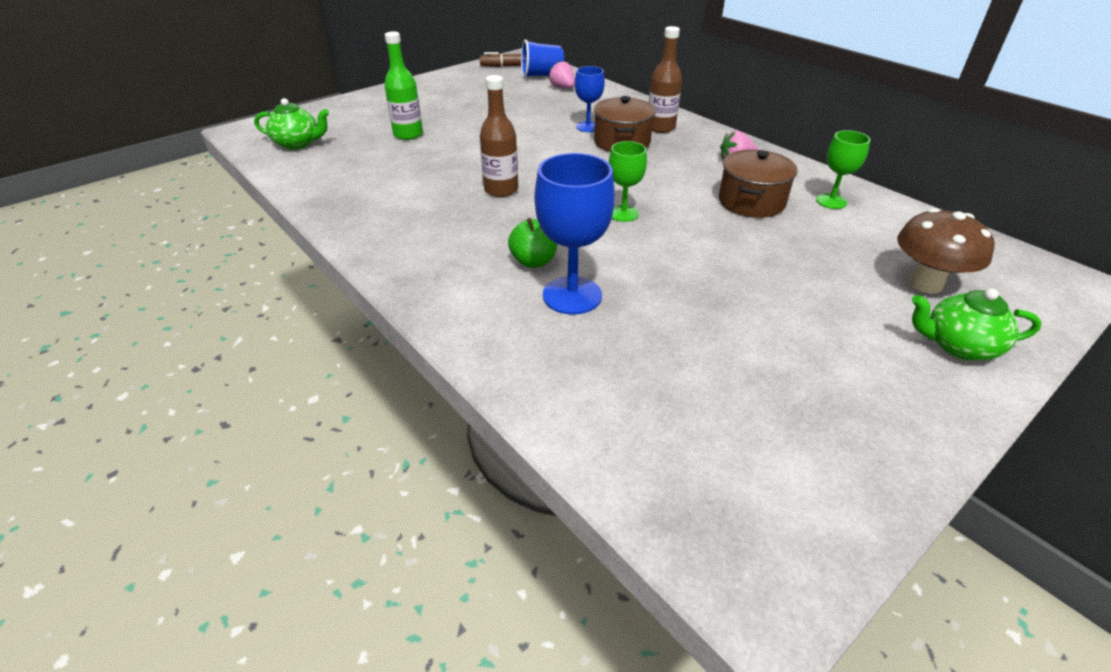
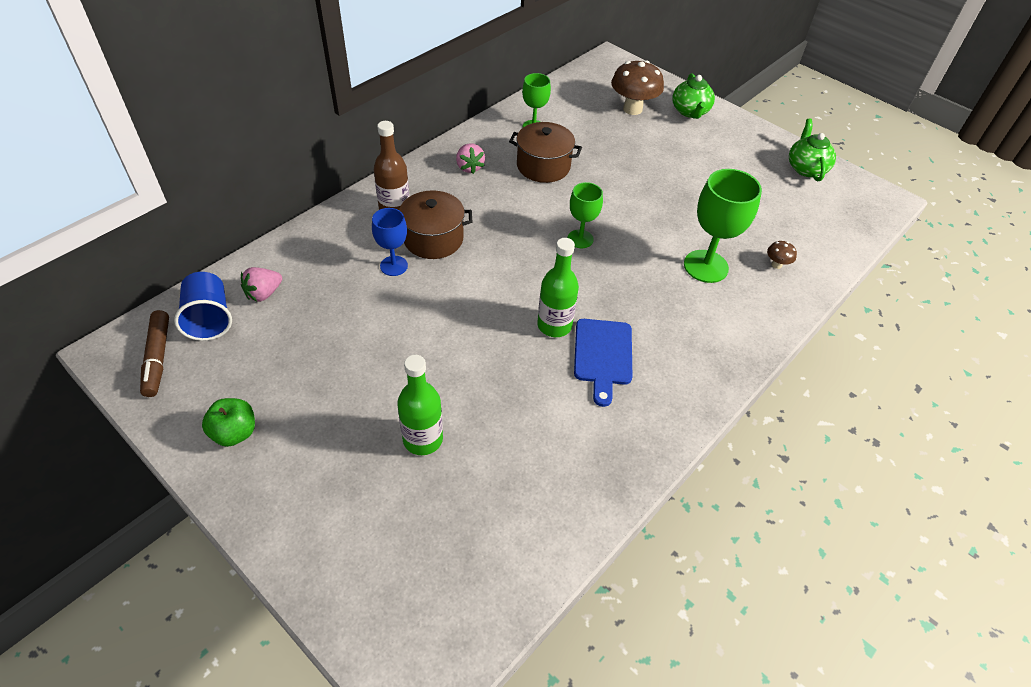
camera: 100 degrees left, 10 degrees up
(298, 143) = (462, 573): green teapot -> green teapot (806, 168)
(456, 210) = (603, 355): none -> blue cutting board
(501, 190) = (554, 325): brown bottle -> green bottle
(534, 261) = (670, 291): green apple -> green apple (235, 433)
(569, 363) = (776, 265): none -> brown mushroom
(572, 295) = (706, 266): blue goblet -> green goblet

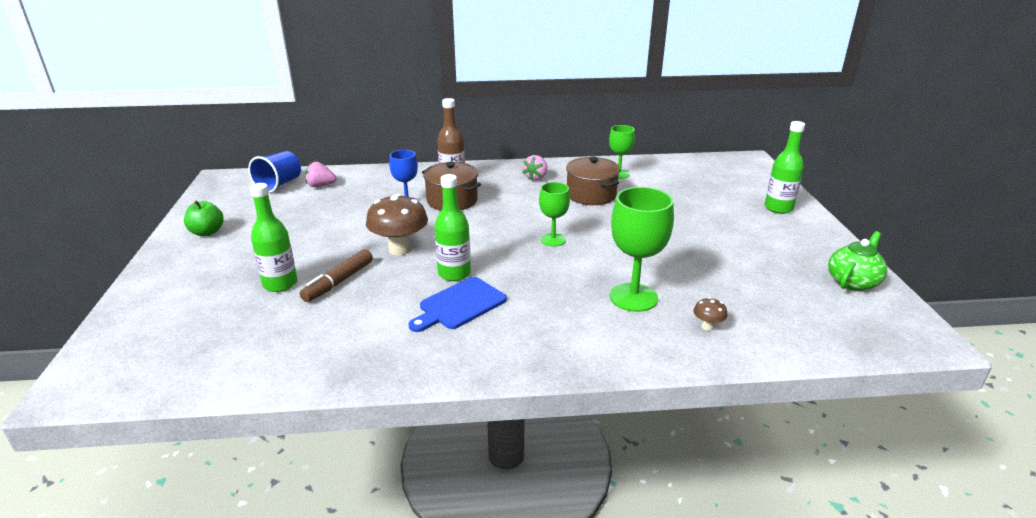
camera: 45 degrees right, 20 degrees down
(158, 358) = (232, 189): brown marker -> brown marker (338, 282)
(632, 109) = (722, 190): brown mushroom -> brown mushroom (400, 249)
(690, 112) = (778, 208): green teapot -> green bottle

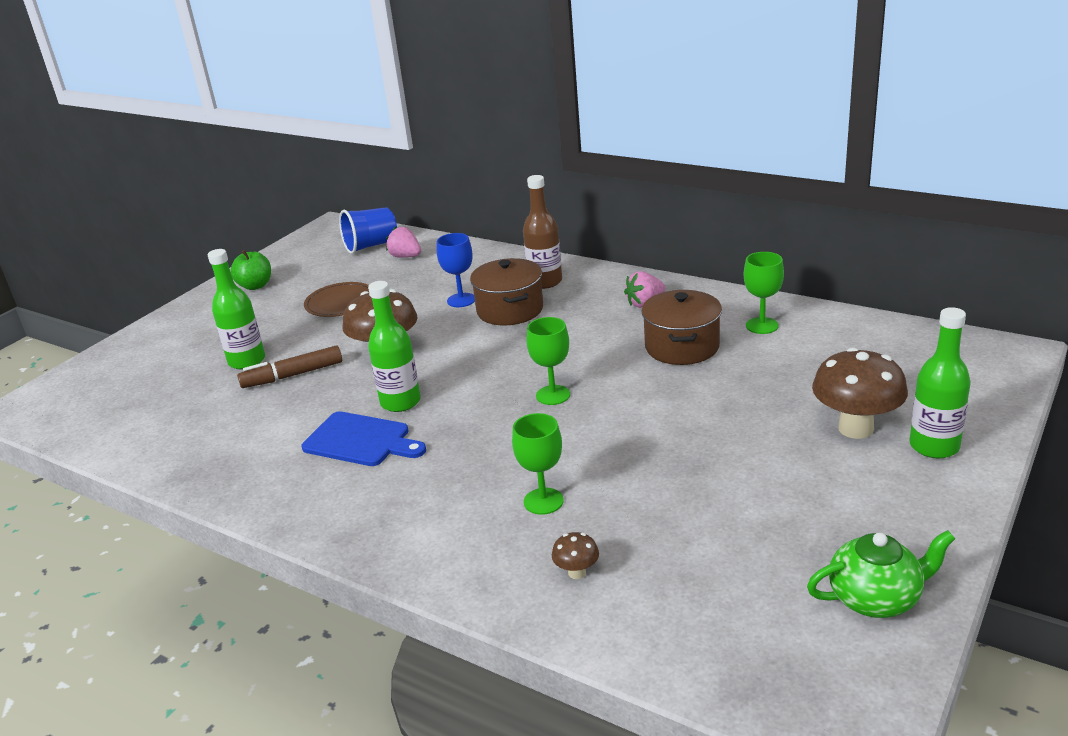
camera: 40 degrees right, 0 degrees up
(308, 226) = (341, 303): none -> brown plate
(459, 305) = (361, 440): blue cutting board -> blue cutting board turned 150 degrees counterclockwise
(633, 297) = (543, 501): green goblet -> green goblet, size x0.60
(734, 210) = (855, 428): none -> brown mushroom

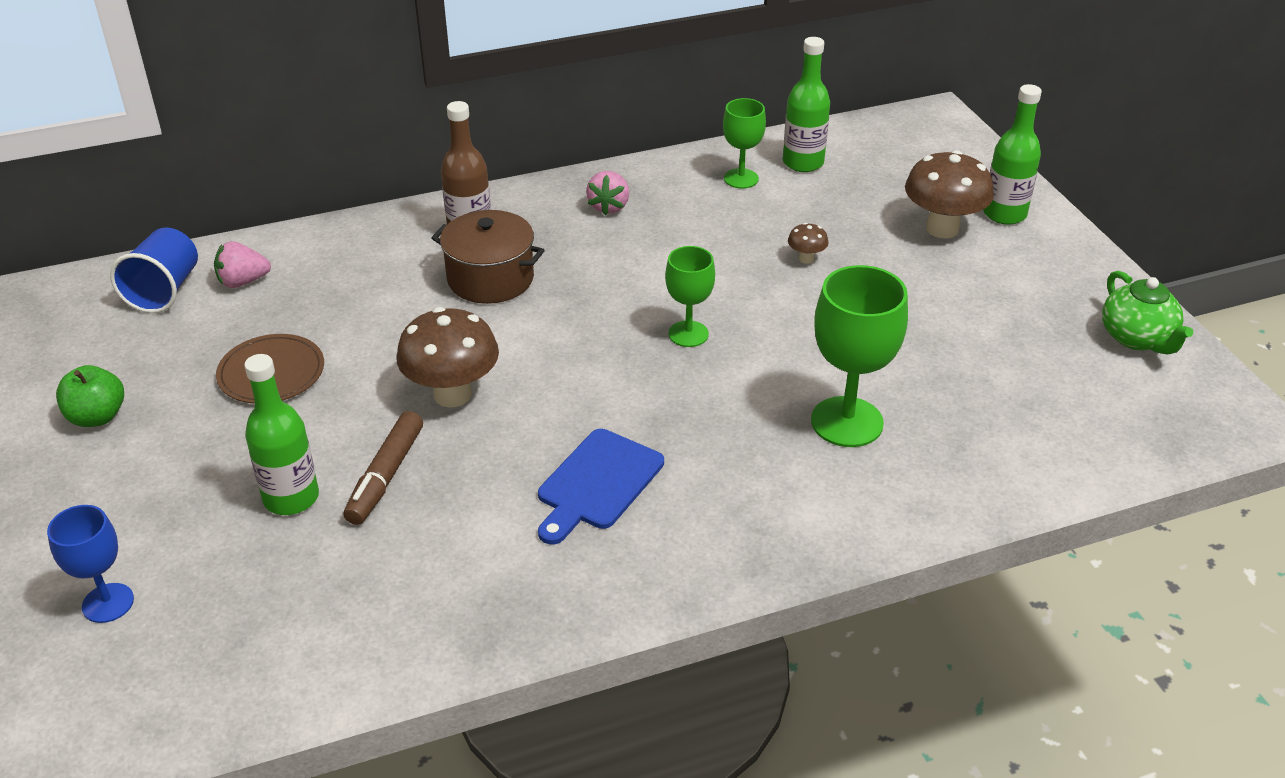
camera: 55 degrees left, 10 degrees up
(361, 440) = (598, 483): blue cutting board -> blue cutting board turned 150 degrees clockwise
(400, 402) = (562, 426): green bottle -> green bottle (803, 163)
(461, 300) = (416, 295): blue goblet -> blue goblet (108, 603)
(543, 501) = (847, 422): green goblet -> green goblet, size x1.66
(577, 573) = (964, 453): brown mushroom -> brown mushroom (806, 259)
(682, 347) = (713, 230): brown pot -> none
(876, 598) = (1137, 338): green teapot -> green teapot turned 135 degrees clockwise

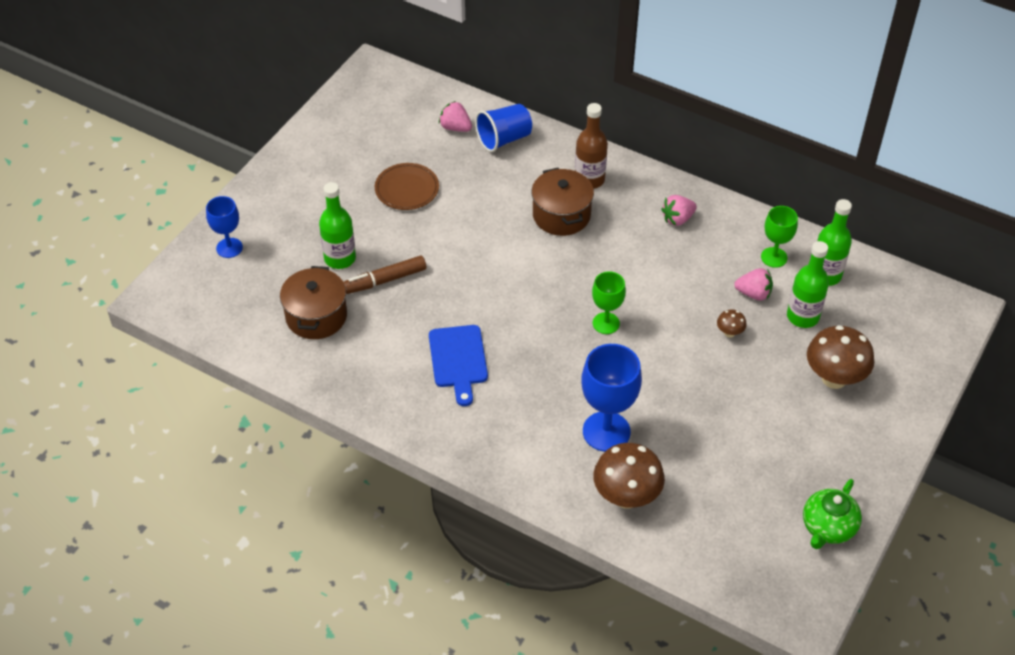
camera: 50 degrees right, 10 degrees up
(97, 417) = (320, 155): green apple -> none
(164, 291) = (419, 106): blue cup -> blue cup (504, 139)
(354, 580) = (316, 316): none -> brown pot
(452, 394) = (461, 264): brown mushroom -> brown mushroom (626, 497)
(598, 483) = (458, 360): blue cutting board -> blue cutting board turned 90 degrees counterclockwise
(772, 216) = (753, 293): none -> pink strawberry
(847, 422) = (606, 431): green goblet -> blue goblet
(1004, 214) = (887, 400): green bottle -> green bottle (802, 316)

